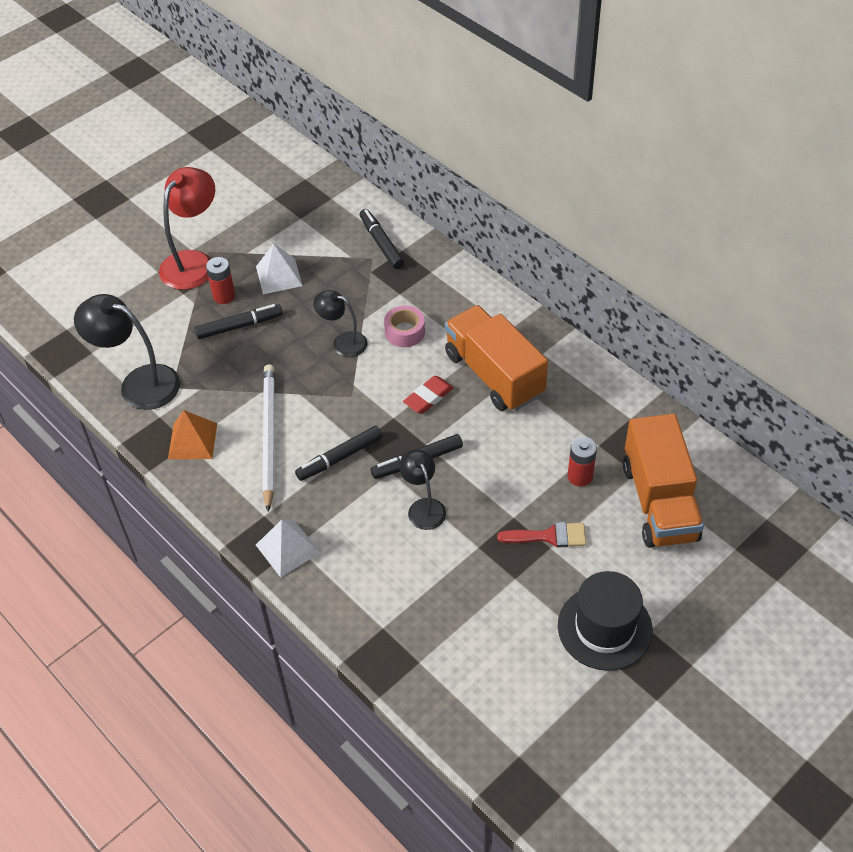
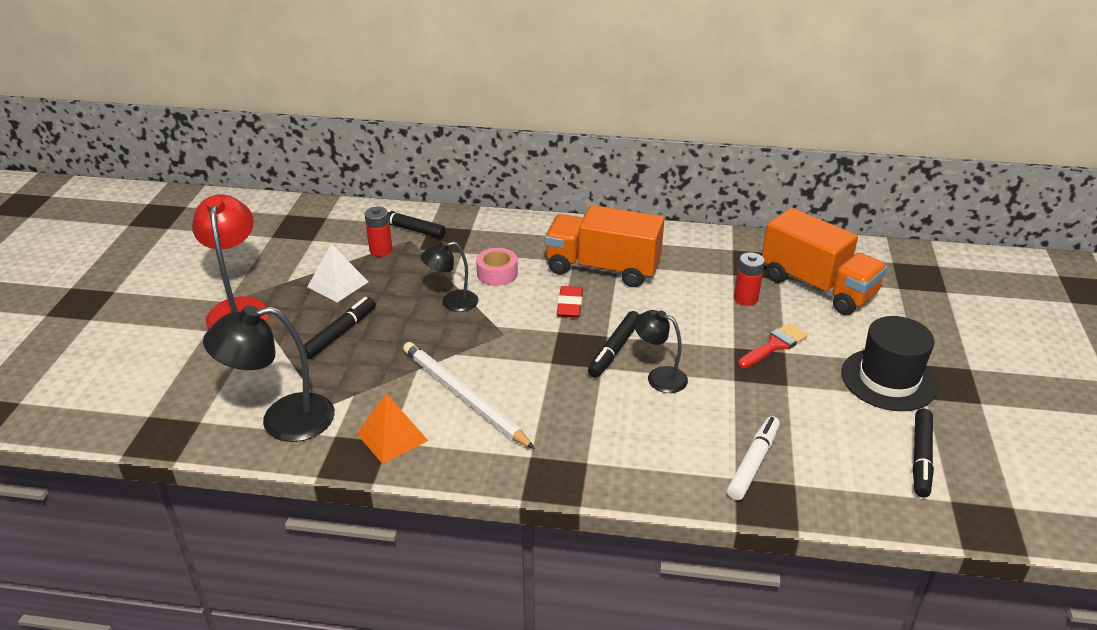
camera: 40 degrees left, 15 degrees down
(224, 296) = (299, 319): red battery -> red battery (381, 250)
(288, 548) = (583, 468): white pyramid -> none
(339, 457) = (547, 380): black marker -> black marker (920, 458)
(409, 625) = (753, 463): none -> white marker

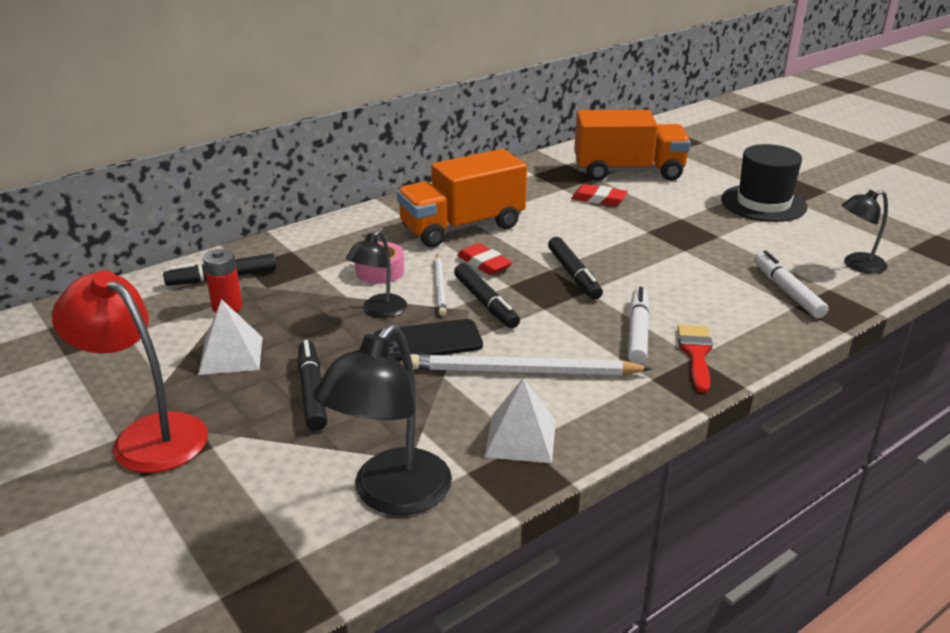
camera: 45 degrees left, 5 degrees down
(392, 437) = (521, 438): orange pyramid -> white pyramid
(445, 341) = (428, 341): none -> black phone
(514, 306) = (440, 286): none -> white pencil
(580, 419) = (638, 332): none -> white marker
(659, 377) = (636, 275): black lamp -> black lamp (857, 265)
(745, 298) = (599, 199): red battery -> red eraser
(774, 345) = (668, 217): red brush -> red brush (696, 354)
(920, 458) = (855, 235): black marker -> black marker (485, 303)

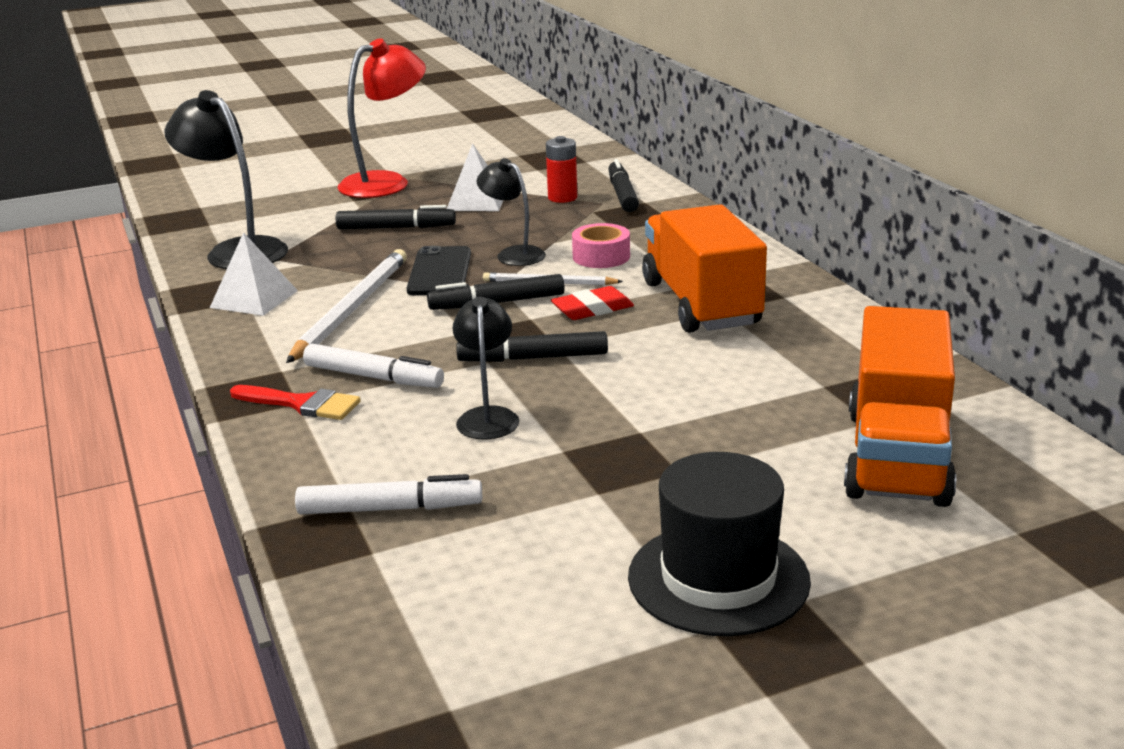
camera: 105 degrees right, 5 degrees down
(599, 199) = (774, 410): red eraser -> none
(857, 265) = (424, 611): black lamp -> black lamp (488, 417)

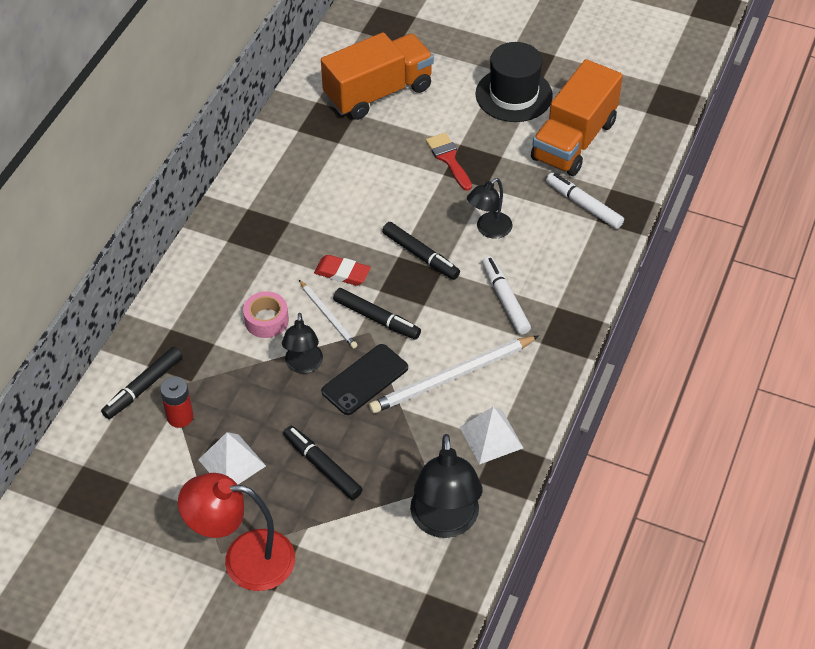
camera: 135 degrees left, 25 degrees up
(302, 404) = (556, 303): red brush -> red brush (448, 159)
(701, 304) = (291, 234): orange truck -> orange truck (574, 140)

